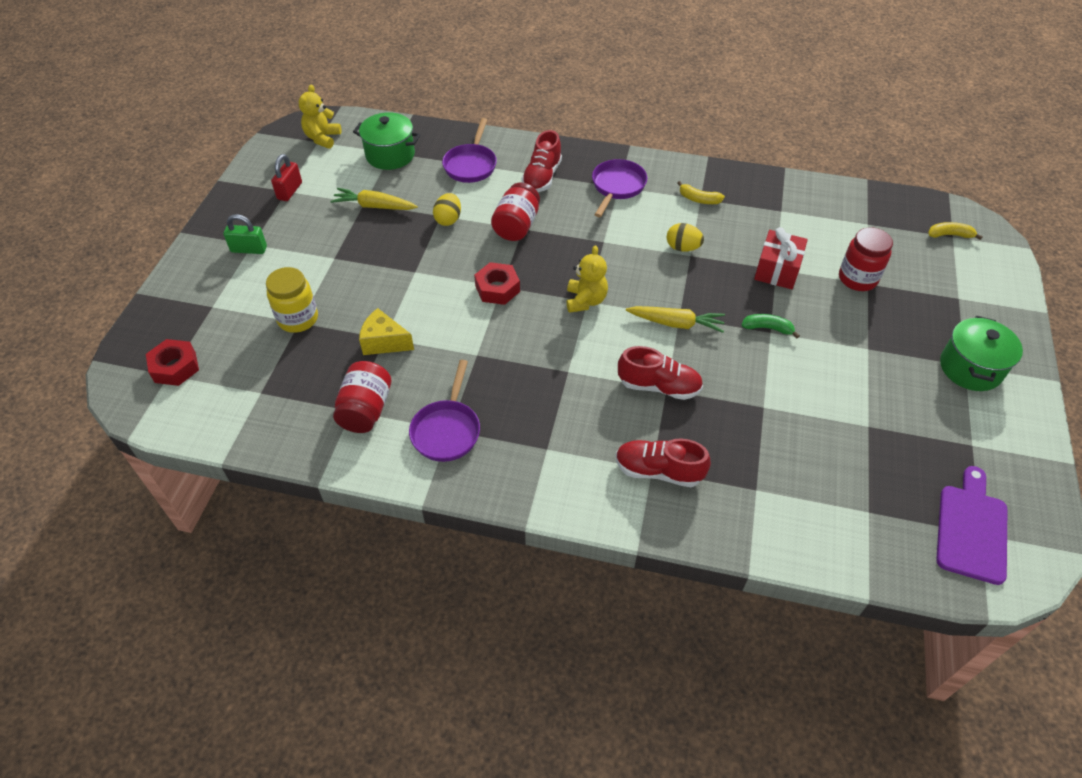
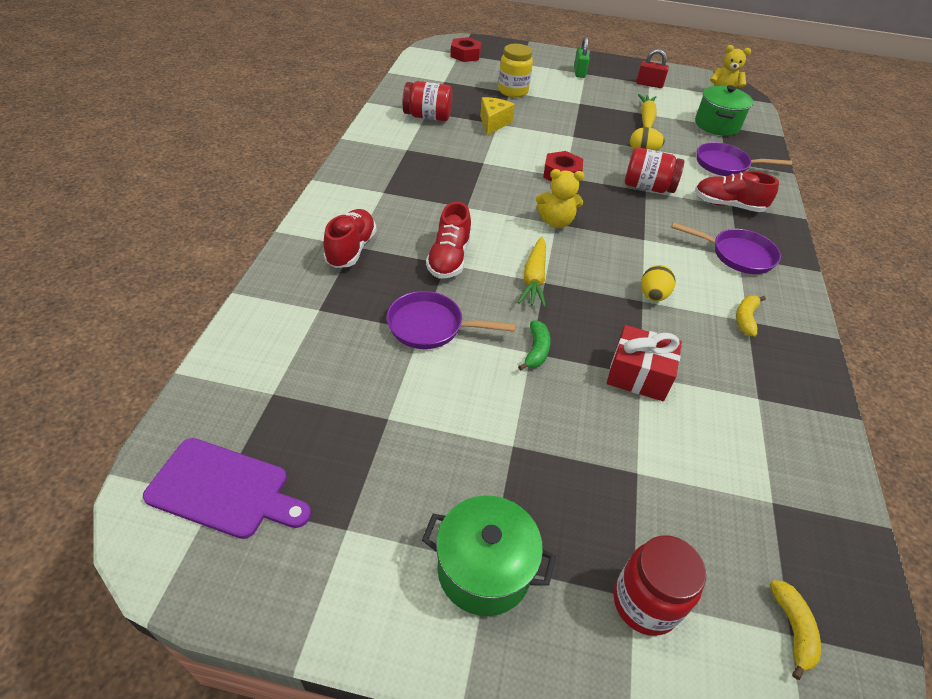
camera: 85 degrees right, 5 degrees down
(447, 430) = (406, 148): purple pan -> purple pan (430, 326)
(857, 279) = (644, 461): red jar -> red jar (645, 602)

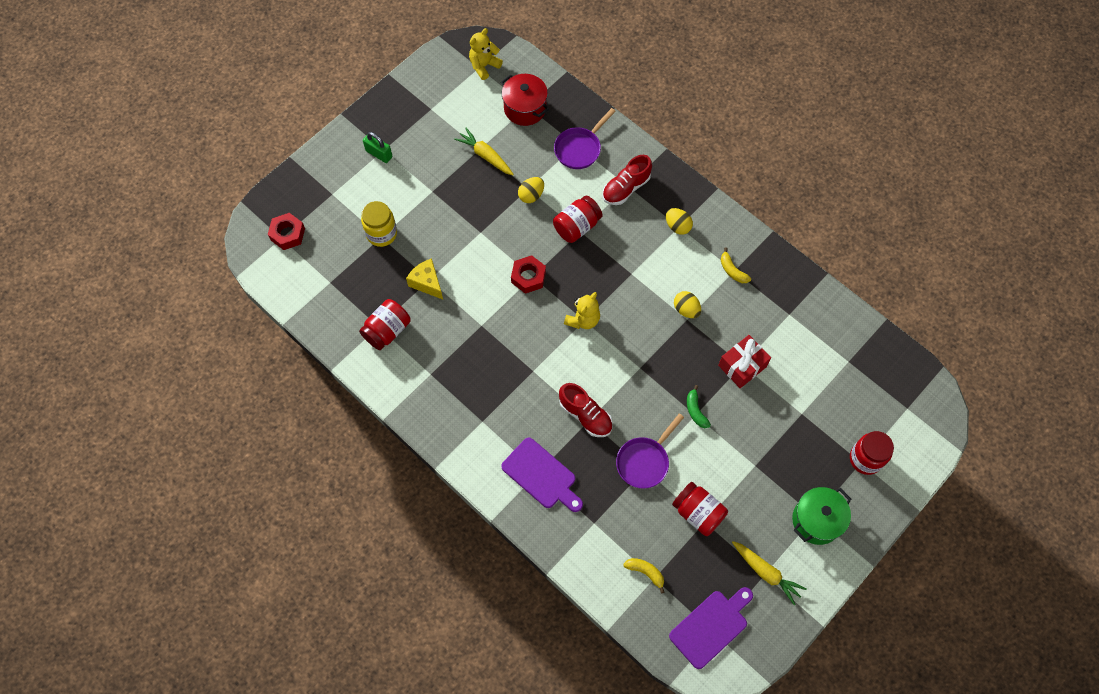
camera: 55 degrees left, 20 degrees up
(351, 249) = (541, 475): red shoe -> purple cutting board
(396, 405) = (698, 513): none -> red jar
(534, 278) = (633, 372): yellow carrot -> yellow carrot (766, 573)
(536, 350) = (695, 411): green banana -> green banana turned 150 degrees counterclockwise
(649, 84) = (433, 110): red padlock -> none
(717, 125) = (525, 108): green pot -> red pot
(737, 255) = (677, 226): purple pan -> yellow egg
(792, 629) = (906, 405): yellow banana -> yellow banana (645, 572)

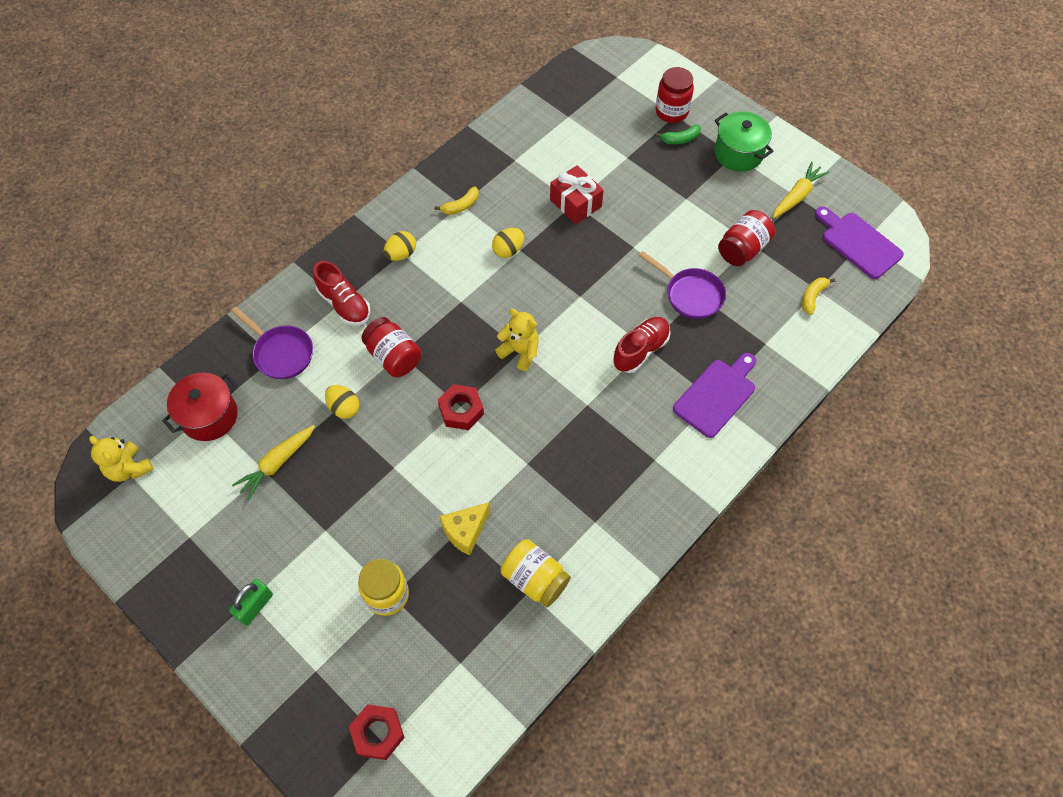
camera: 90 degrees left, 5 degrees down
(387, 331) = (535, 579): red jar -> yellow jar
(695, 411) = (629, 246): green banana -> green banana (680, 139)

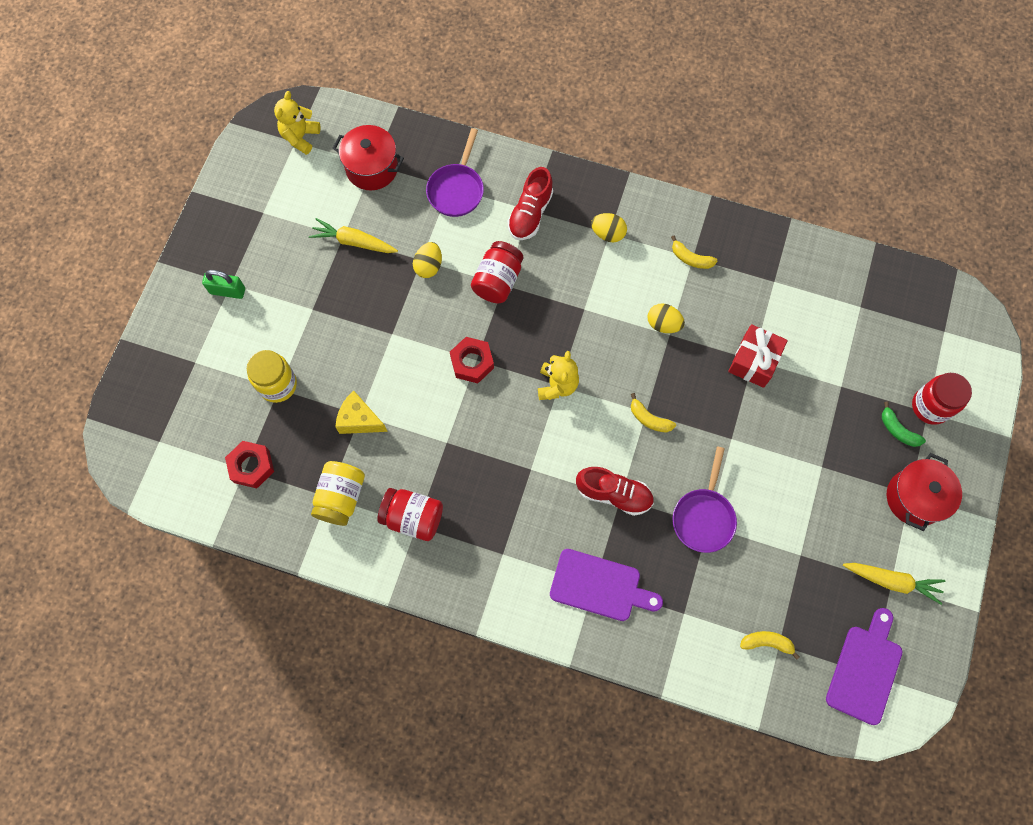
camera: 65 degrees right, 10 degrees up
(378, 733) = (165, 433): red nut -> red nut (251, 466)
(587, 296) = (649, 419): none -> yellow banana
(738, 153) = (914, 498): green pot -> red pot
(742, 249) = (788, 548): red jar -> red jar (413, 517)

